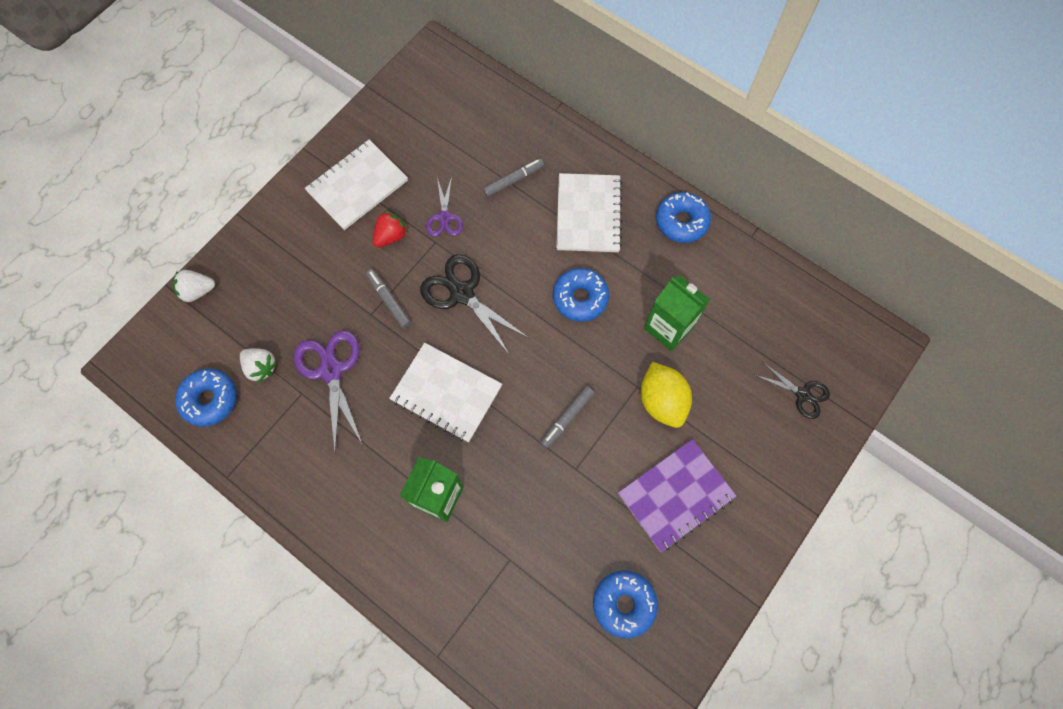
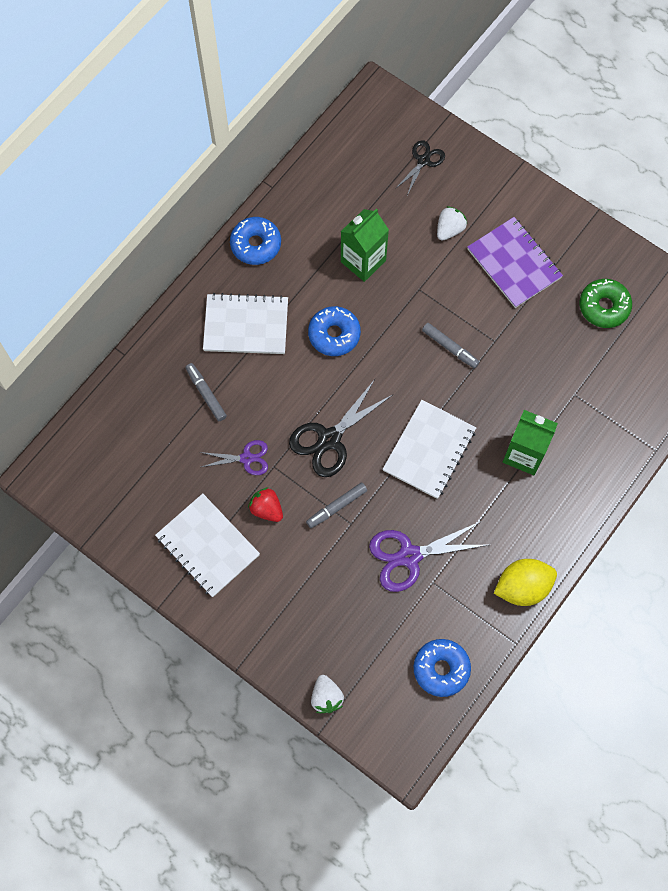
camera: 90 degrees left, 0 degrees up
(261, 367) = (407, 623): white strawberry -> white strawberry (449, 229)
(624, 604) = (604, 307): blue donut -> green donut
(662, 401) = (432, 270): yellow lemon -> yellow lemon (522, 587)

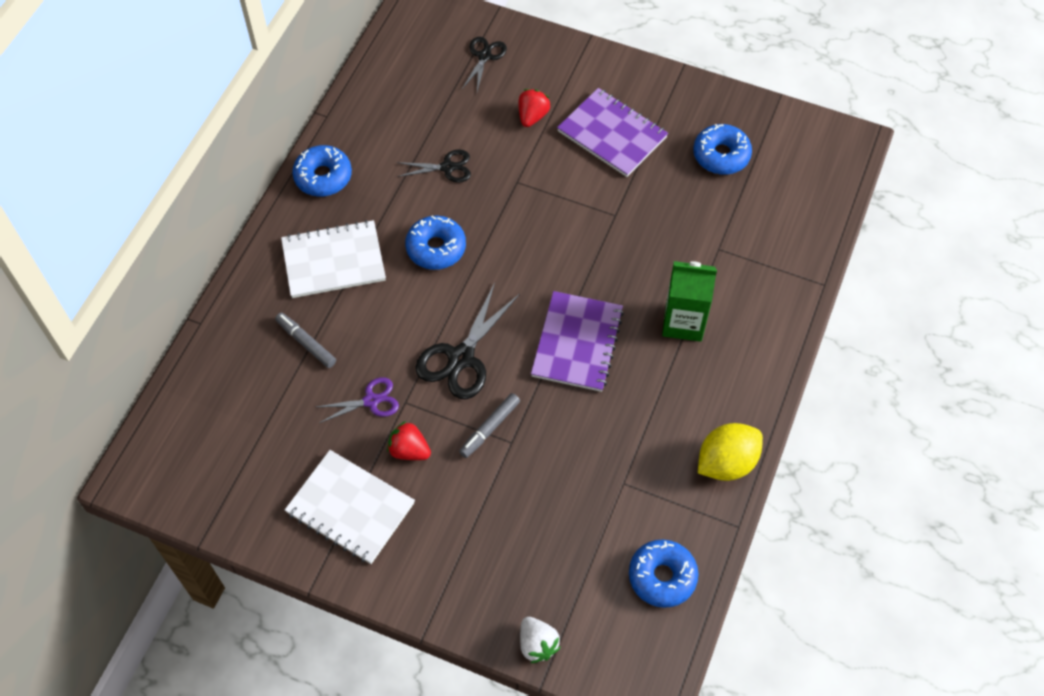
camera: 15 degrees left, 10 degrees down
(363, 261) = (447, 167): green carton -> black scissors
(409, 556) = (588, 461): purple scissors -> none
(429, 450) = (577, 343): white notebook -> purple notebook
(449, 229) = (532, 116): white strawberry -> red strawberry
(450, 347) = (568, 232): grey marker -> none
(604, 307) = (721, 155): green donut -> blue donut

